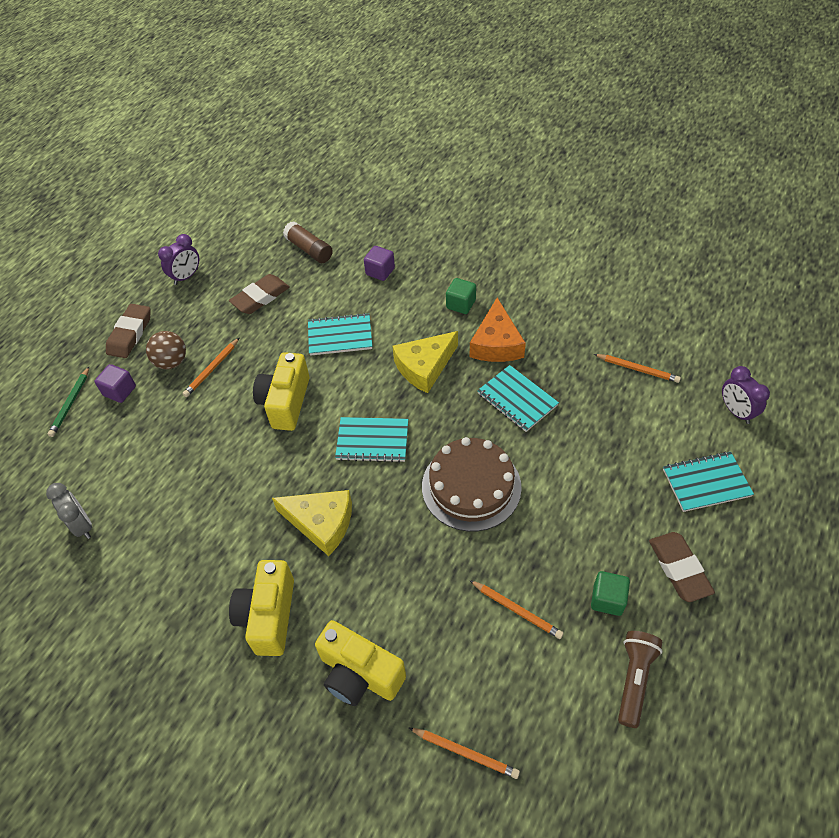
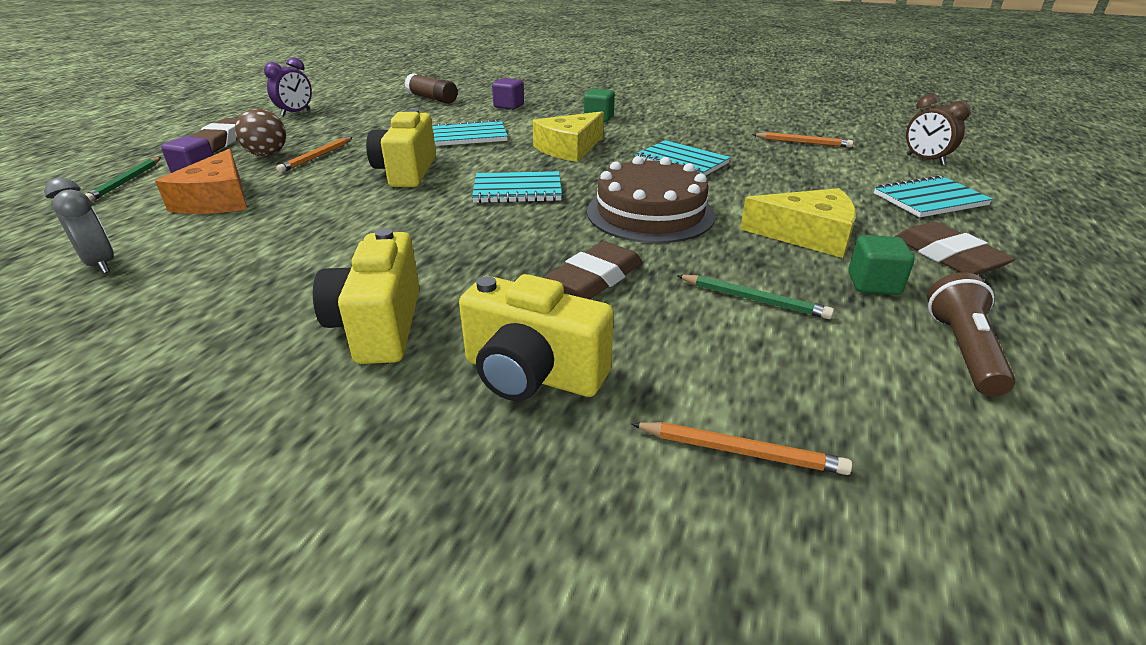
camera: 10 degrees left, 20 degrees down
(260, 297) = (378, 120): brown eraser -> brown eraser (595, 278)
(321, 523) = (457, 246): yellow cheese -> yellow cheese (807, 235)
(496, 343) = (644, 135): orange cheese -> orange cheese (217, 199)
(517, 610) = (754, 299): orange pencil -> green pencil
(736, 411) = (925, 160): purple clock -> brown clock

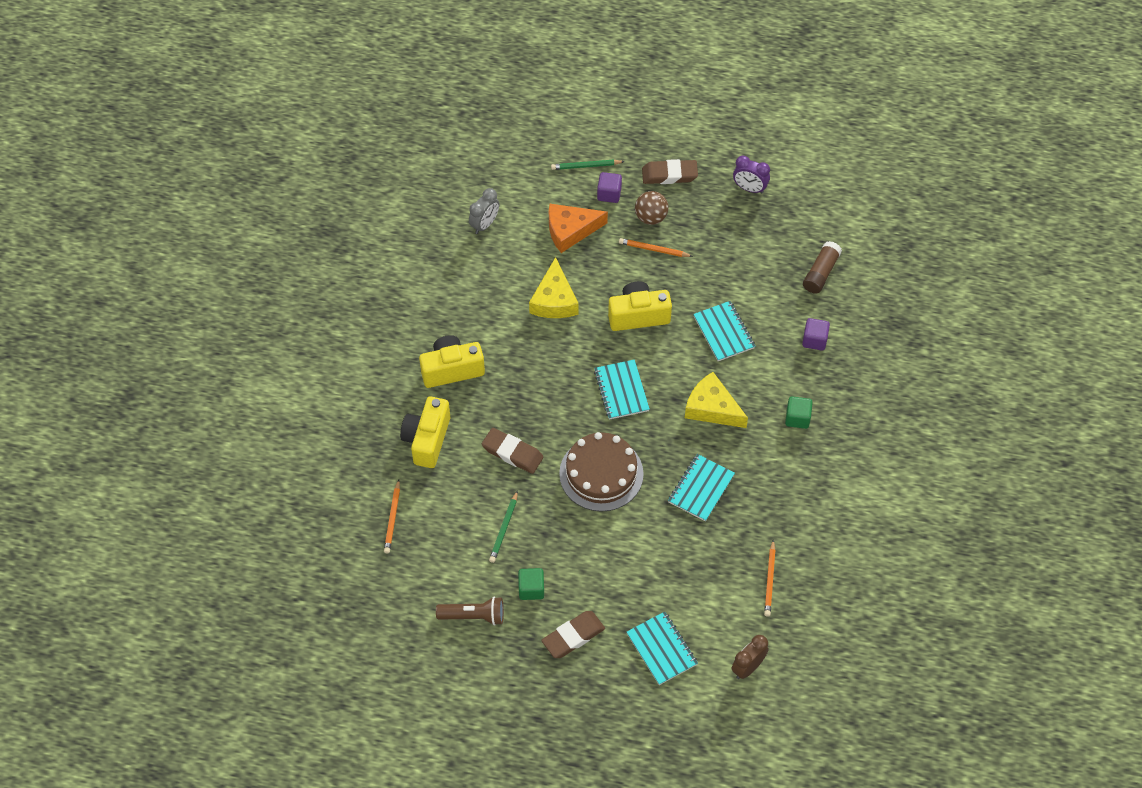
camera: 80 degrees right, 25 degrees up
(807, 235) = (587, 563): yellow cheese -> yellow cheese (554, 300)

